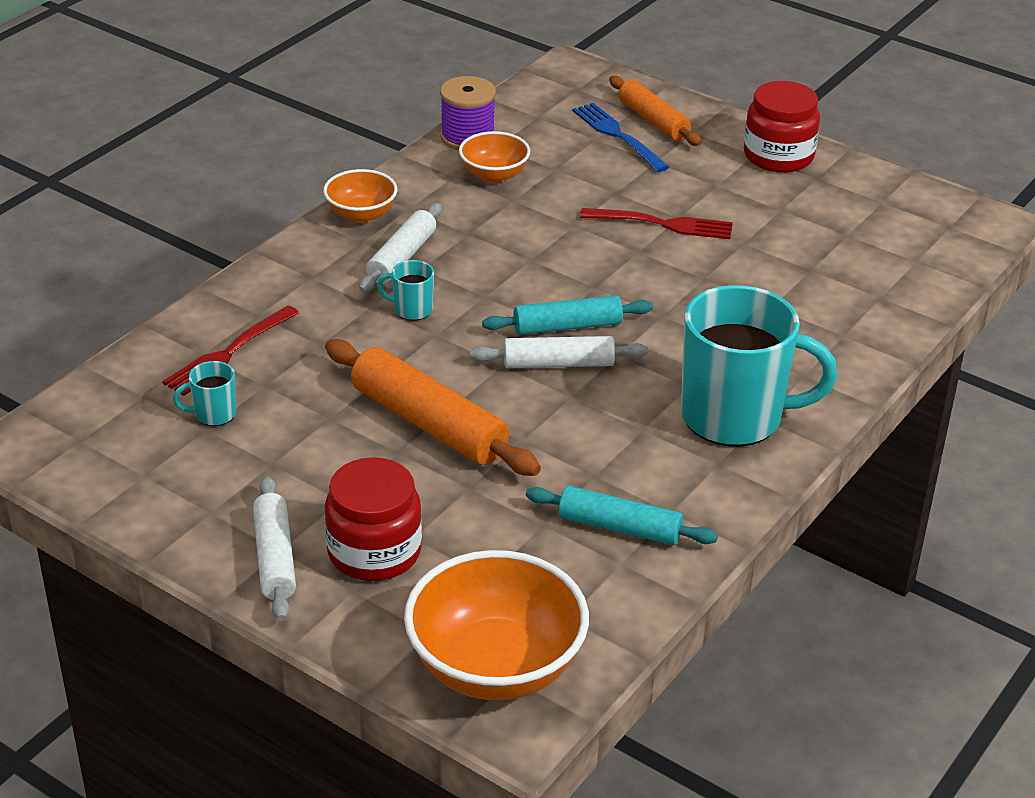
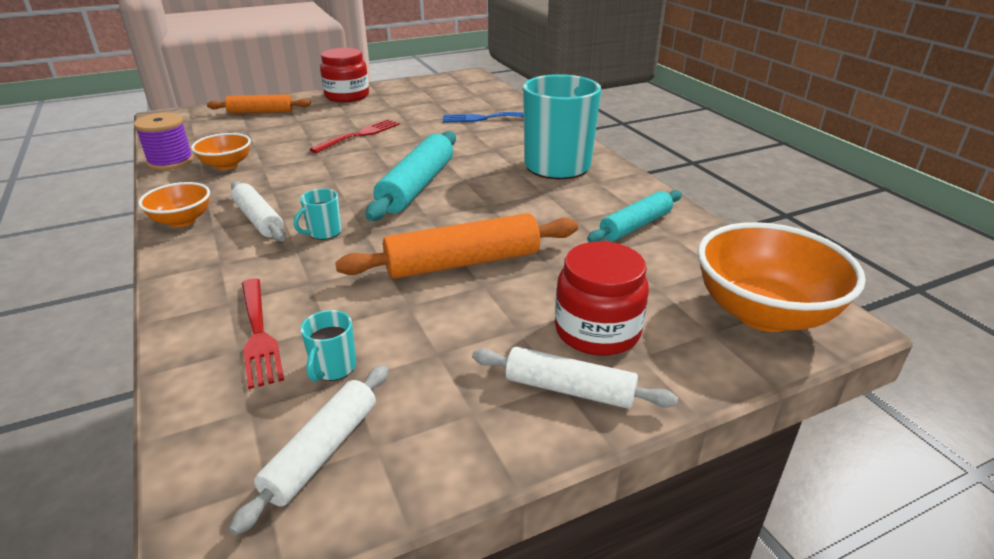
camera: 60 degrees left, 5 degrees down
(558, 364) = (451, 199): white rolling pin -> white rolling pin (322, 452)
(567, 326) = (417, 186): turquoise rolling pin -> turquoise rolling pin, size x1.56
(617, 135) = (256, 123): blue fork -> blue fork (486, 118)

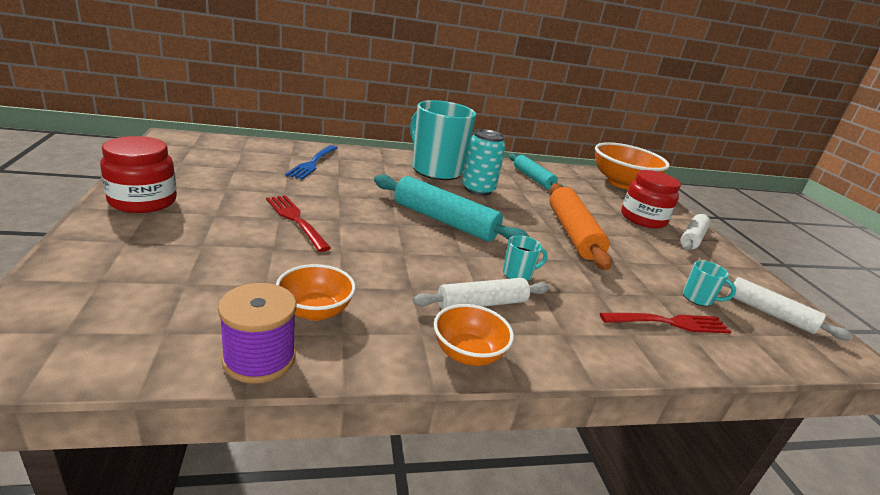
camera: 80 degrees left, 5 degrees down
(261, 112) = (118, 264): orange rolling pin -> none
(324, 232) = (518, 274): turquoise mug -> turquoise mug turned 75 degrees counterclockwise
(530, 193) = (478, 189): none -> turquoise can

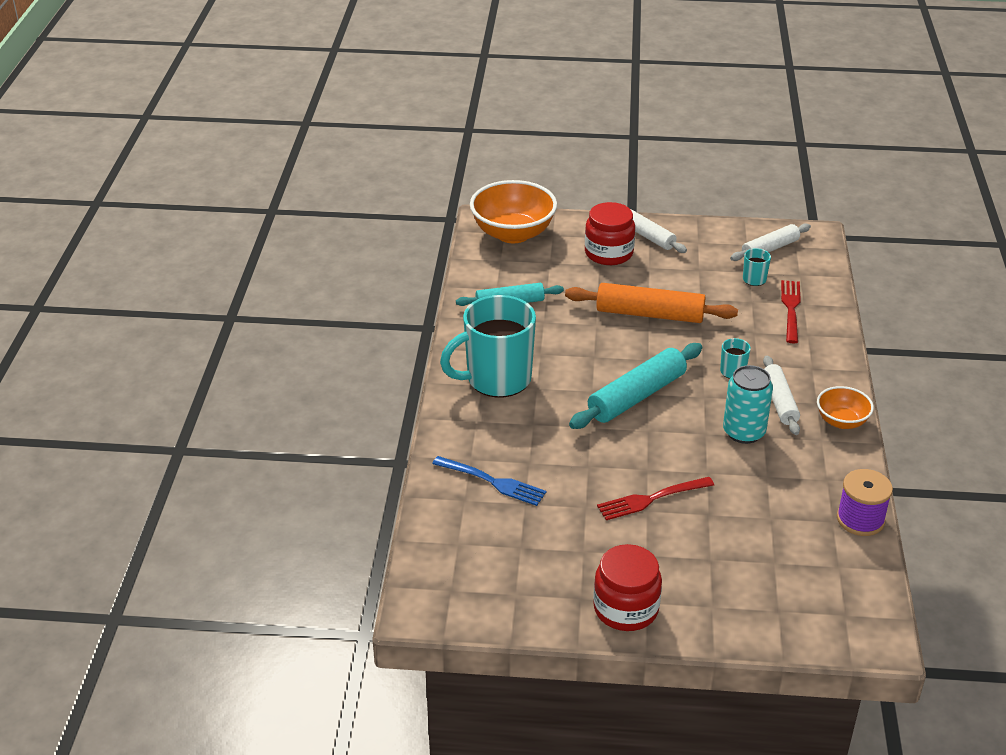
camera: 70 degrees left, 10 degrees up
(315, 311) = (802, 491): orange bowl -> none
(478, 189) = (552, 356): turquoise can -> turquoise can (744, 432)

